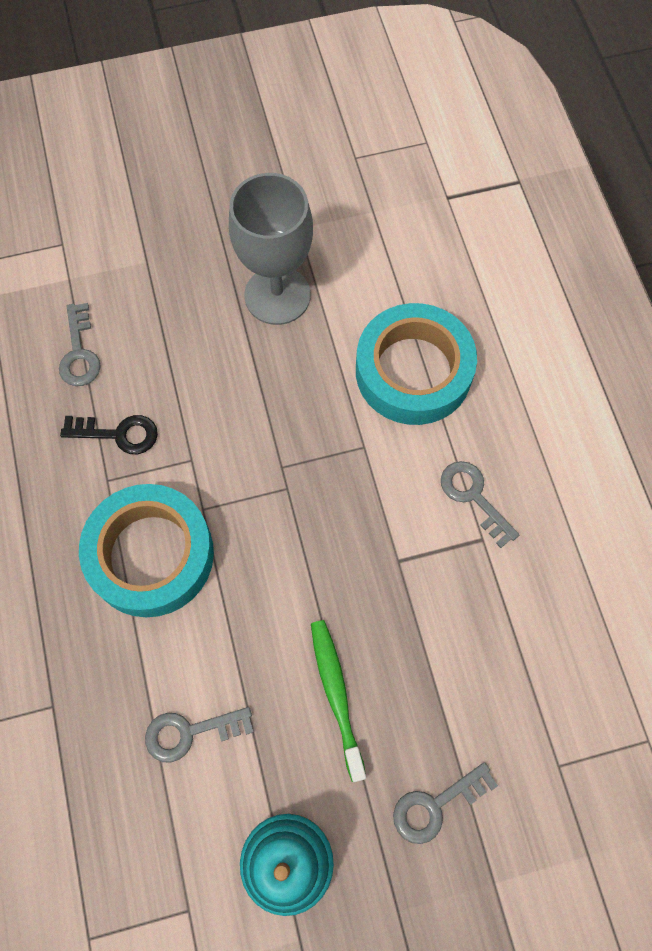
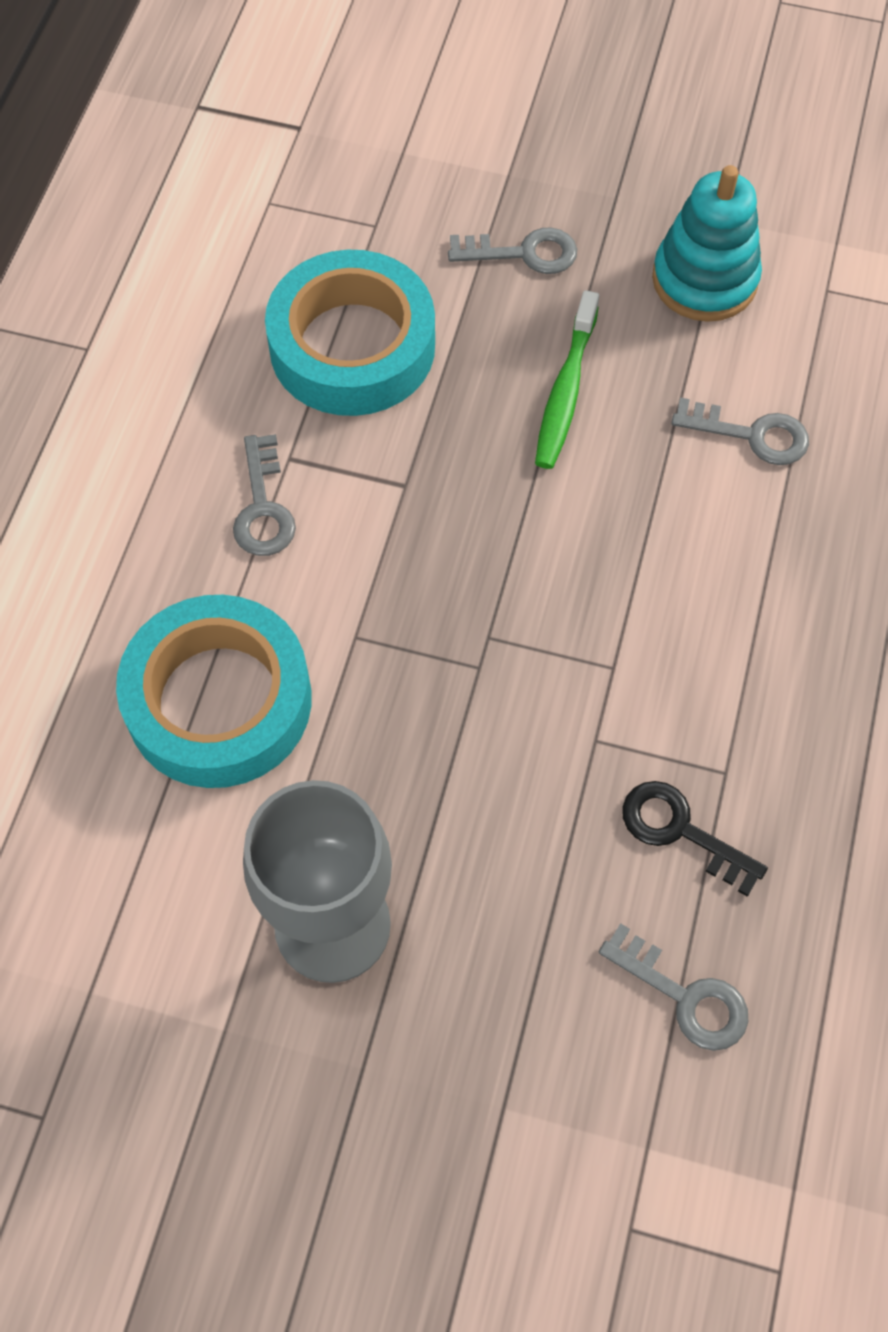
camera: 150 degrees left, 5 degrees down
(79, 352) = (684, 996): grey key -> grey key turned 105 degrees clockwise
(151, 555) = (709, 645): turquoise tape -> turquoise tape (352, 346)

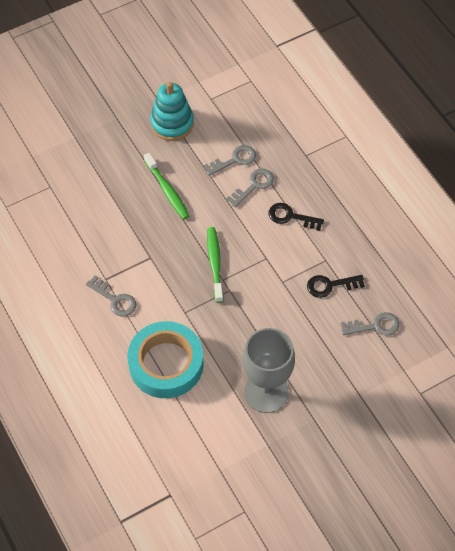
camera: 45 degrees left, 5 degrees down
(352, 346) = (86, 230): turquoise tape -> none
(506, 594) = (215, 263): none -> green toothbrush
(523, 253) = (108, 158): grey key -> grey key (254, 185)
(746, 630) = (291, 217): none -> black key

